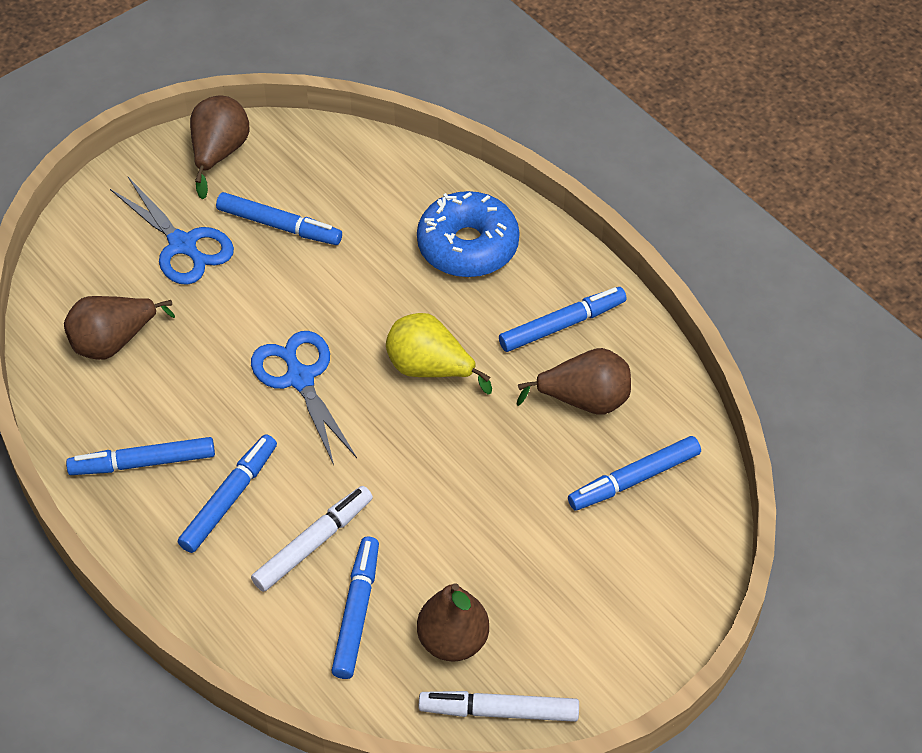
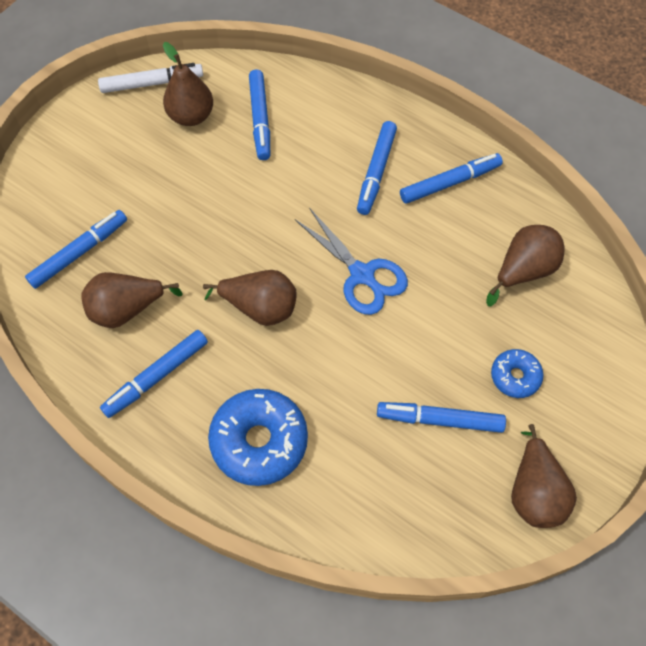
camera: 165 degrees right, 10 degrees up
(183, 245) = (515, 376): blue scissors -> blue donut
(313, 543) = (305, 155): white marker -> none
(430, 369) = (260, 308): yellow pear -> brown pear

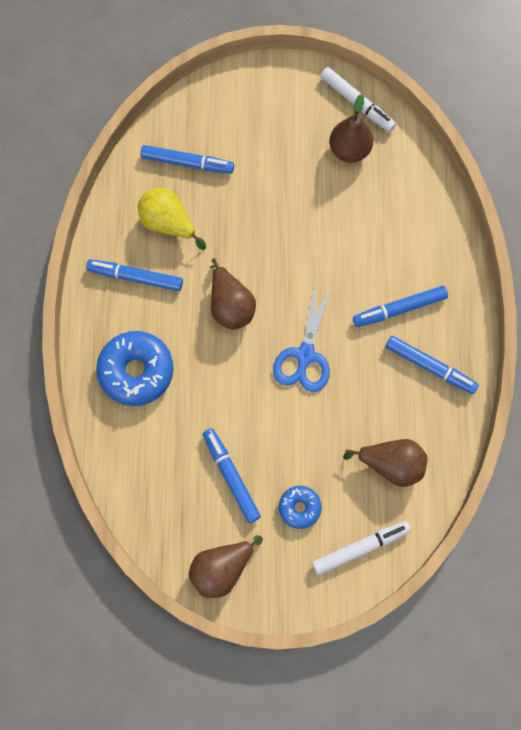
camera: 55 degrees right, 10 degrees up
(127, 309) = (168, 224): brown pear -> yellow pear
(260, 119) = (383, 198): blue marker -> none
(590, 348) = (360, 548): none -> white marker

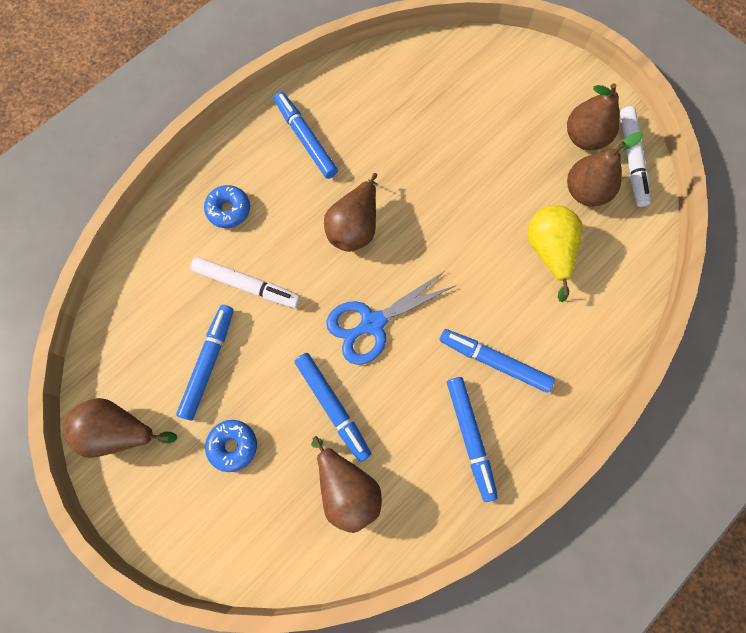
camera: 45 degrees right, 0 degrees up
(136, 371) = (229, 210): blue donut -> blue donut, size x0.54
(168, 224) = (374, 121): yellow pear -> yellow pear (548, 251)
(187, 163) = (438, 89): blue marker -> blue marker (332, 407)
(314, 113) = (584, 138): none -> brown pear
(360, 548) = (245, 535): white marker -> white marker (247, 285)

